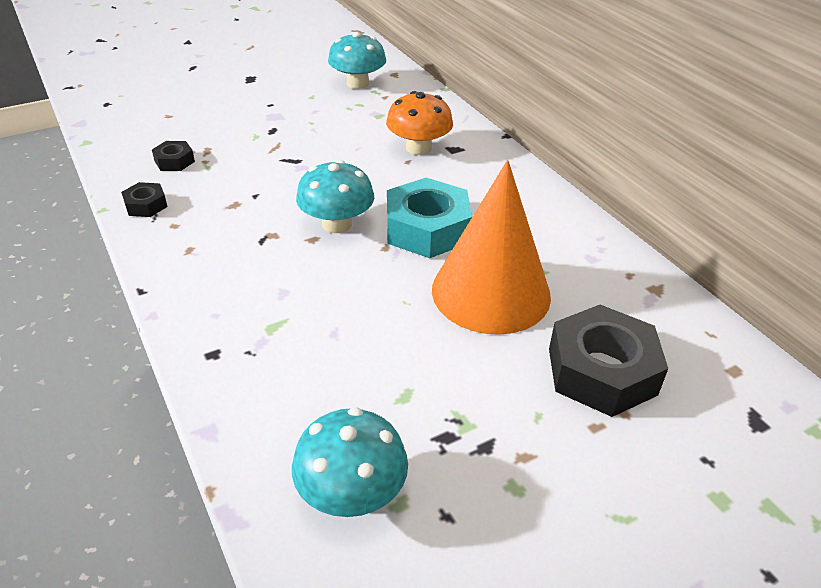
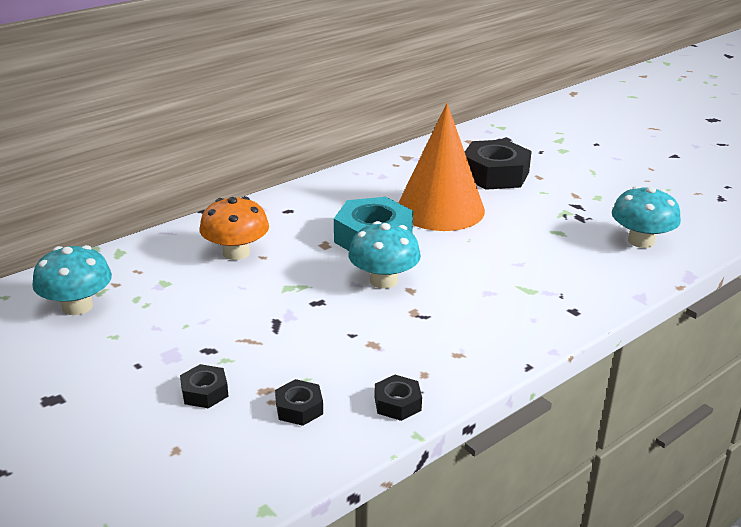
camera: 100 degrees left, 10 degrees down
(221, 126) = (204, 392): none -> black nut

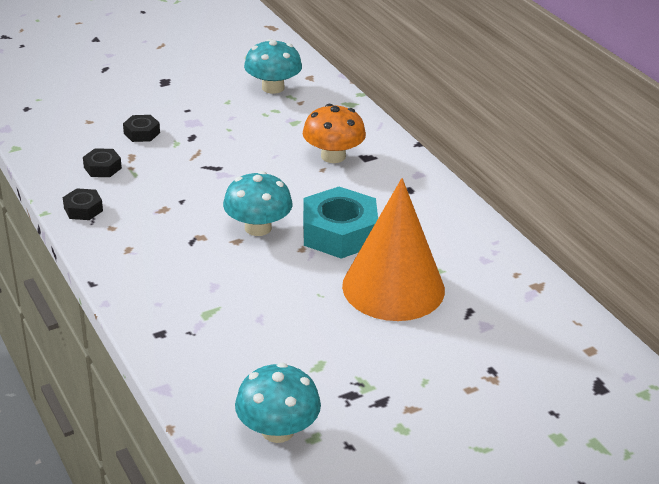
camera: 100 degrees right, 5 degrees up
(495, 174) = (480, 350): black nut -> none

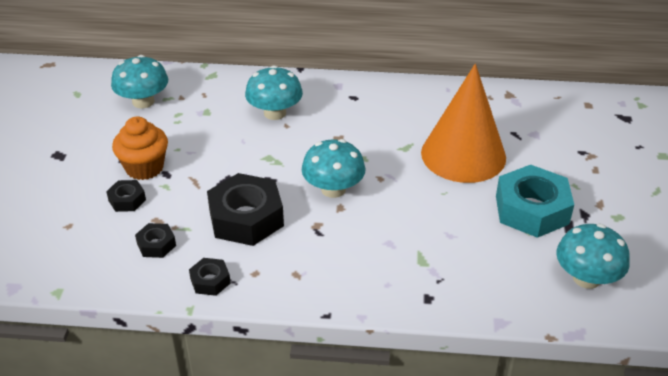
camera: 55 degrees left, 5 degrees up
(174, 197) = (246, 218): none -> black nut
(188, 124) = (144, 168): none -> orange cupcake
(333, 156) = (275, 113): orange mushroom -> turquoise mushroom
(339, 233) = (377, 151): turquoise nut -> turquoise nut (532, 210)

